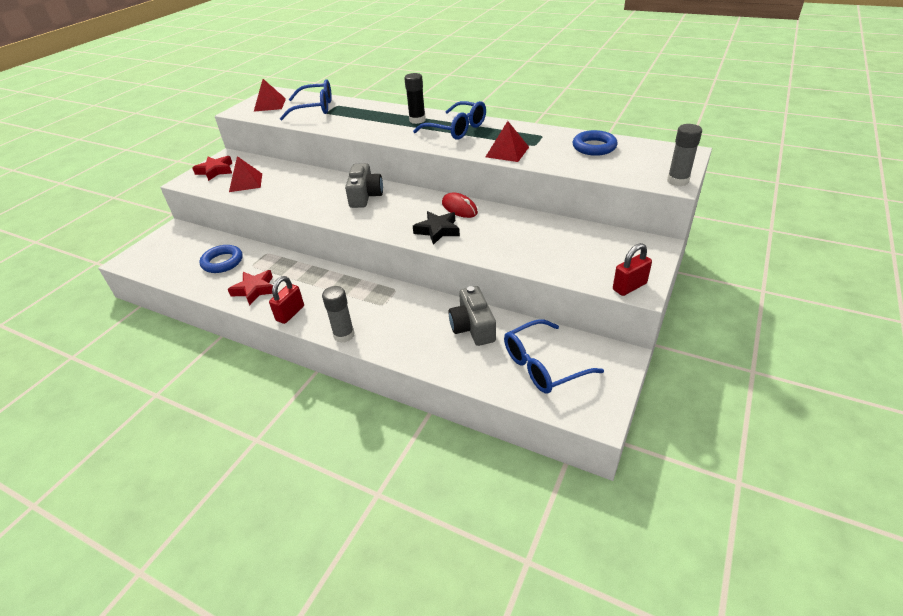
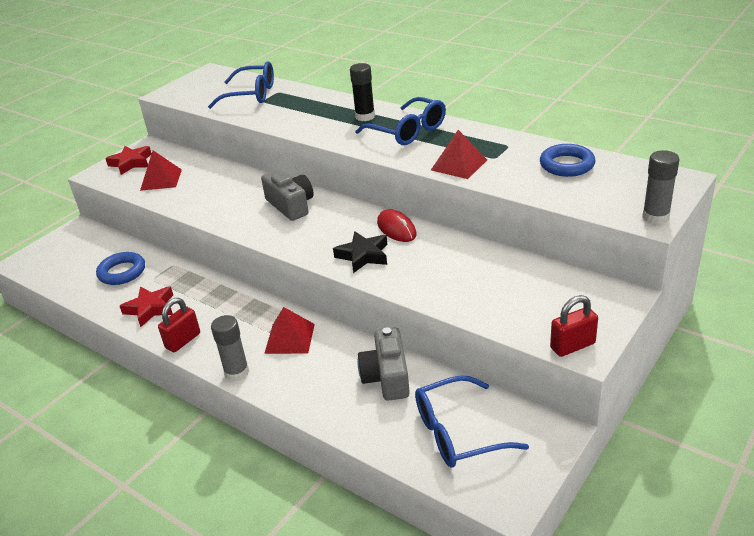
camera: 10 degrees right, 5 degrees down
(270, 105) = (202, 87): red pyramid -> red pyramid (289, 338)
(365, 196) = (291, 205): grey camera -> grey camera turned 45 degrees counterclockwise

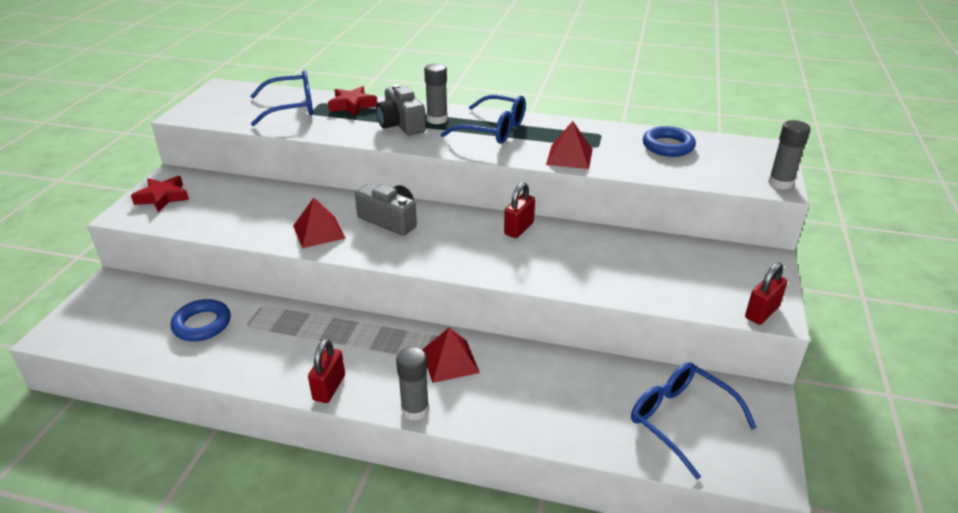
camera: 25 degrees left, 0 degrees up
(150, 308) = (265, 359): red star -> red star (352, 105)
(161, 179) = (215, 211): red pyramid -> red pyramid (319, 231)
(363, 255) = (505, 260): black star -> none
(365, 116) = (437, 119): black glue stick -> grey glue stick
(387, 377) = (576, 380): grey camera -> grey camera (401, 124)
(396, 229) = (519, 228): red mouse -> red padlock
(457, 433) = (680, 420): blue glasses -> blue glasses turned 90 degrees clockwise

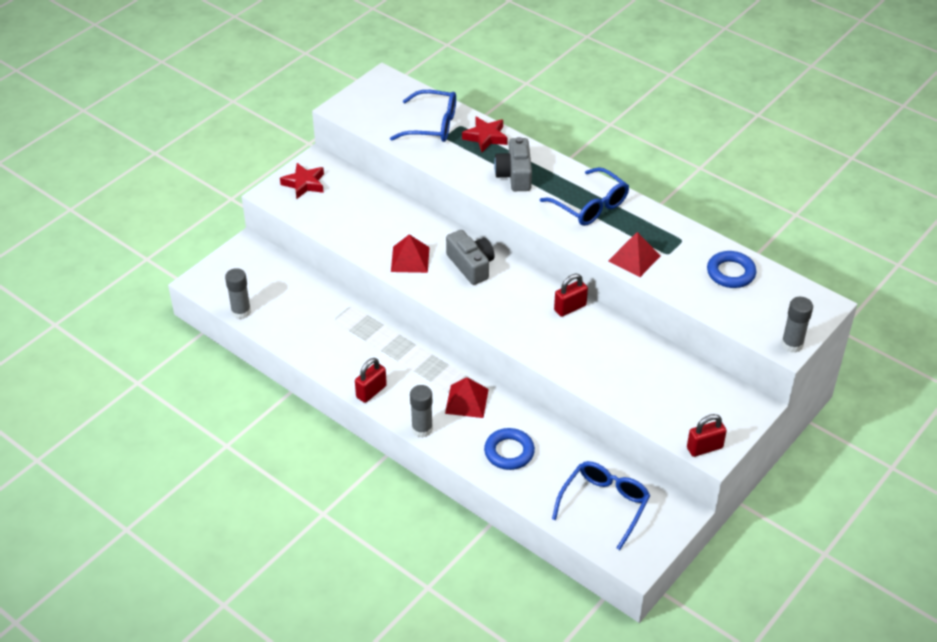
camera: 25 degrees right, 10 degrees up
(202, 324) = (302, 308): blue ring -> blue ring (509, 452)
(437, 119) = (549, 178): grey glue stick -> grey glue stick (241, 312)
(680, 420) = (604, 505): blue glasses -> blue glasses turned 45 degrees clockwise

